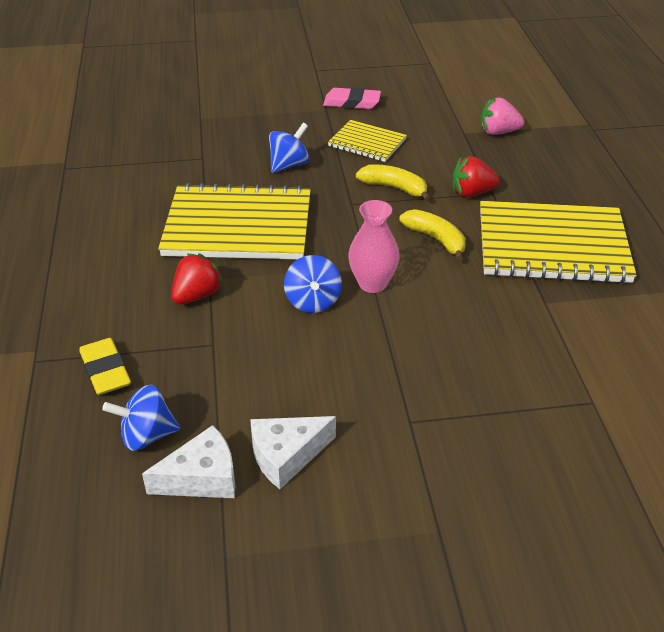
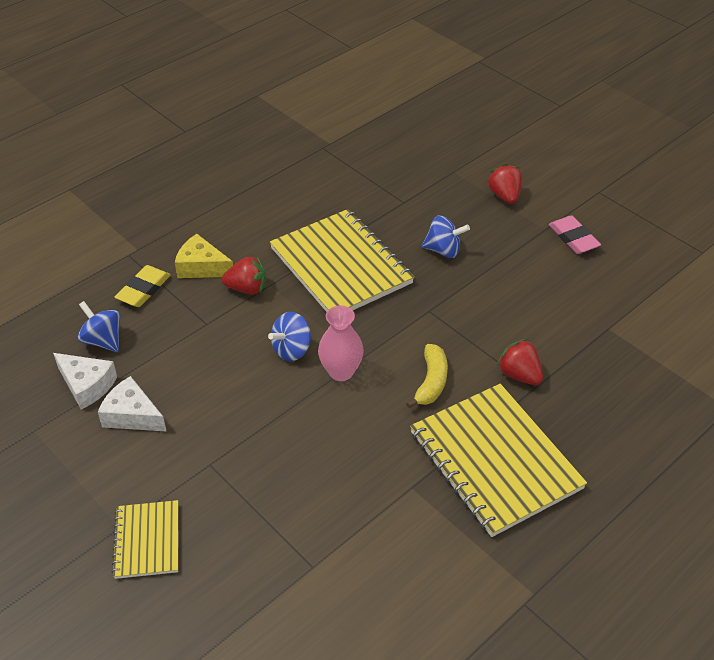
camera: 55 degrees right, 5 degrees up
(126, 314) = (202, 267): none -> yellow cheese
(264, 109) = (504, 196): none -> red strawberry
(367, 143) = (523, 277): yellow notebook -> yellow notebook (147, 540)
(394, 188) = (476, 324): yellow banana -> none
(498, 132) = (635, 350): pink strawberry -> none

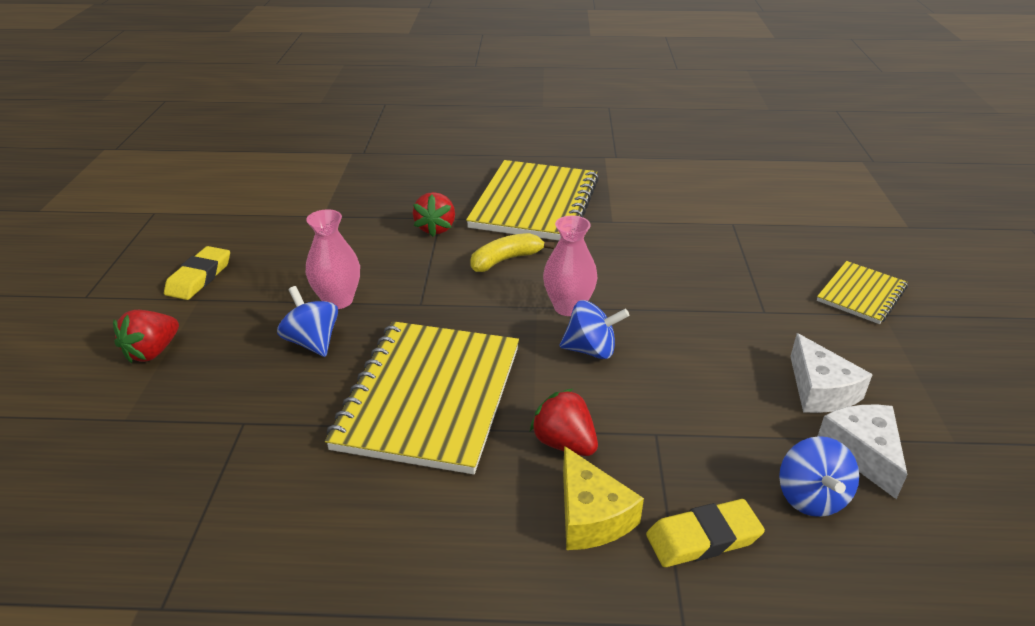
camera: 135 degrees left, 10 degrees down
(476, 279) = (338, 300): none -> pink vase
(573, 238) = (199, 277): pink eraser -> yellow eraser

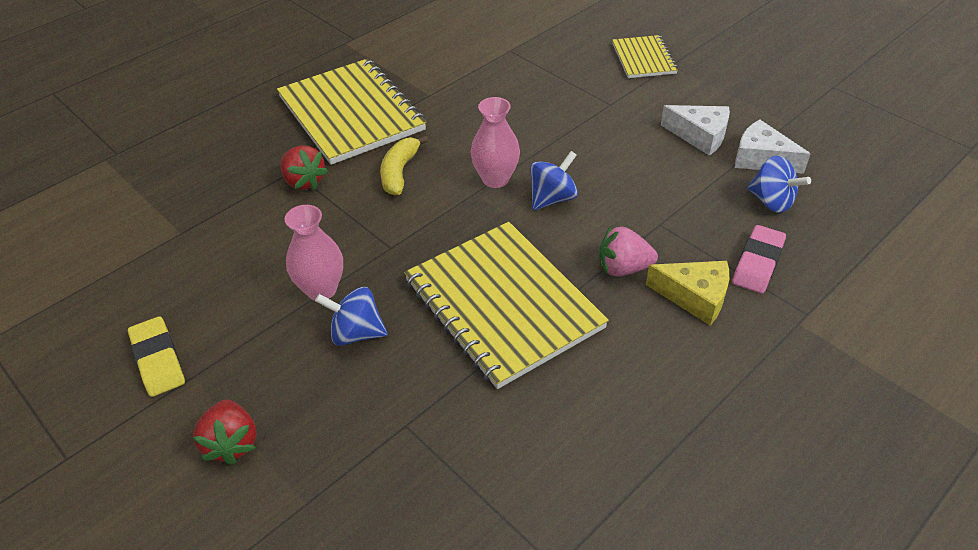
camera: 45 degrees left, 10 degrees up
(564, 443) = (623, 268): red strawberry -> pink strawberry
(703, 538) = (757, 263): yellow eraser -> pink eraser

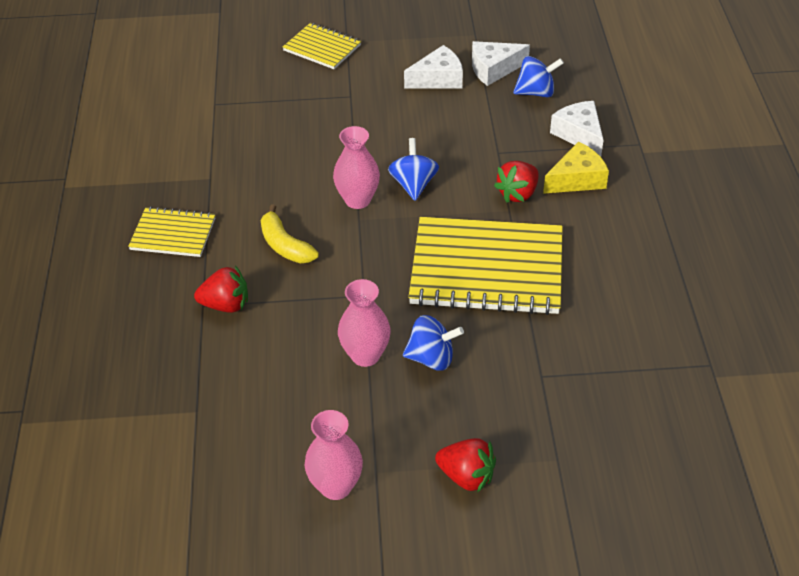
camera: 50 degrees left, 0 degrees up
(158, 360) = (336, 486): yellow eraser -> pink vase
(351, 113) = (173, 234): yellow notebook -> yellow notebook, size x0.52
(356, 333) = (431, 358): blue spinning top -> blue spinning top turned 135 degrees counterclockwise
(623, 268) = (518, 194): pink strawberry -> red strawberry
(757, 263) = (579, 135): pink eraser -> white cheese

